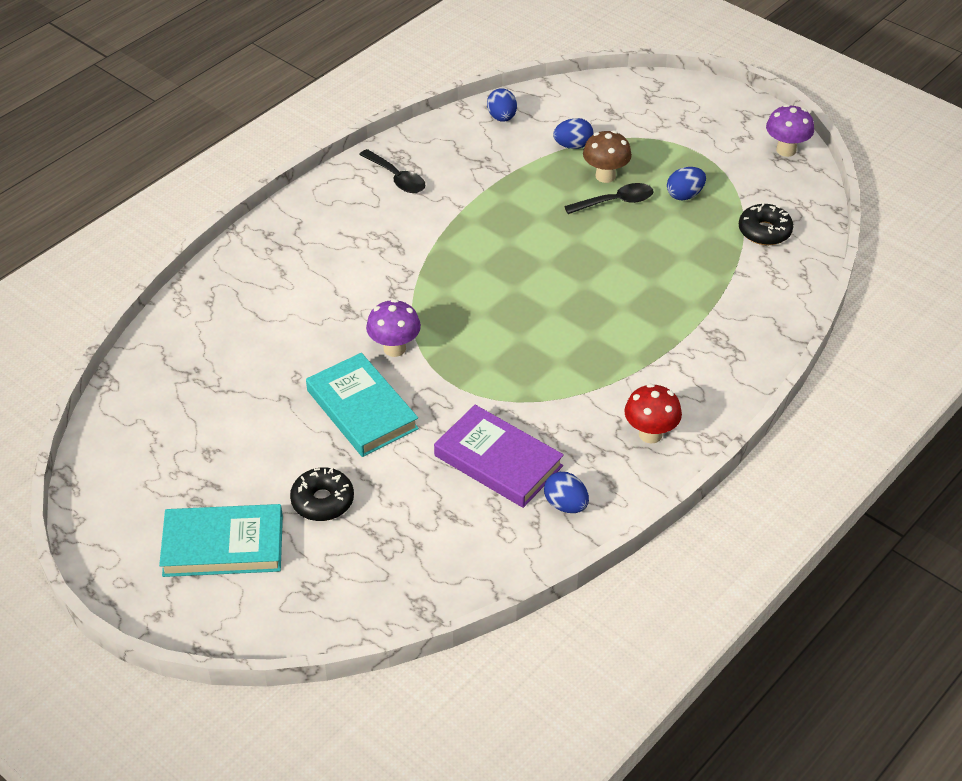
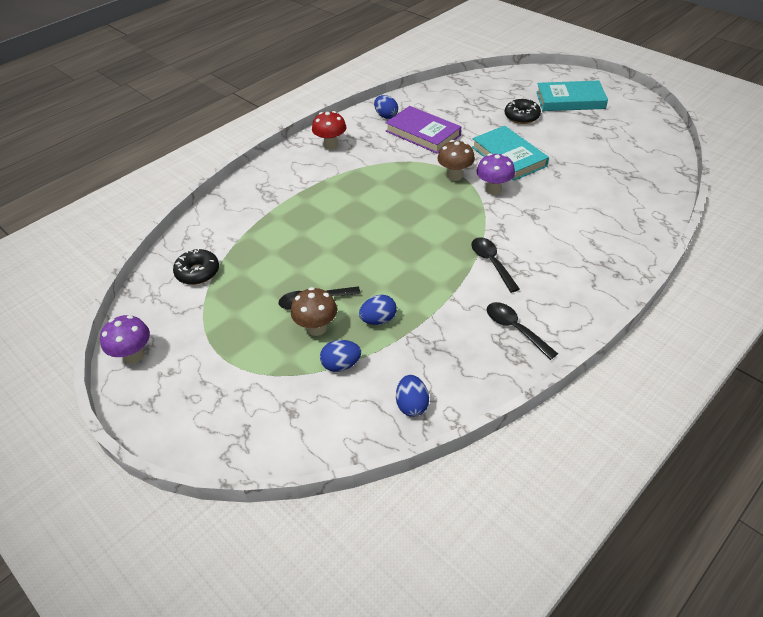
camera: 175 degrees left, 0 degrees up
(411, 245) = (491, 263): none -> black spoon
(448, 372) = (455, 176): none -> brown mushroom
(684, 195) = (250, 307): blue egg -> blue egg (378, 320)

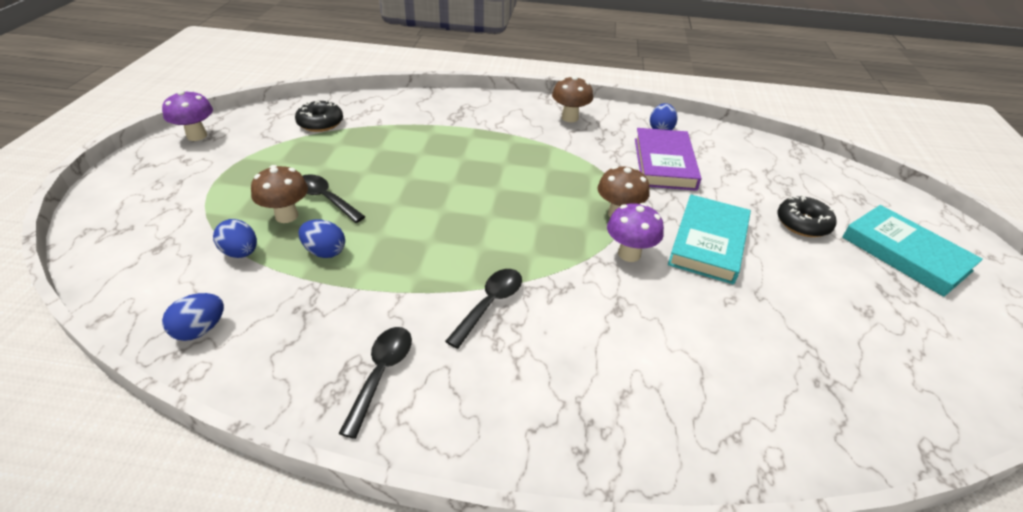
camera: 50 degrees right, 5 degrees down
(331, 145) = (570, 118): red mushroom -> brown mushroom

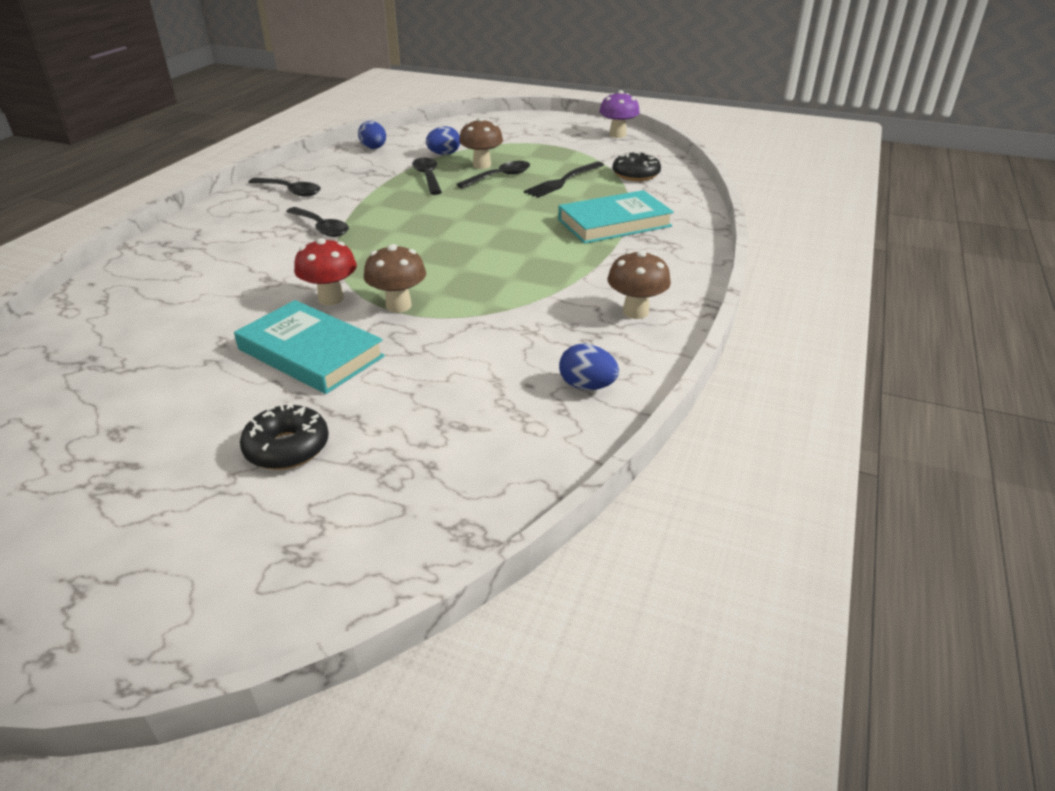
camera: 105 degrees right, 5 degrees down
(325, 252) = (428, 177): blue egg -> black spoon
(337, 159) = (563, 181): none -> black fork
(629, 254) = (331, 299): purple mushroom -> red mushroom
(664, 163) = (489, 364): purple book -> none
(905, 254) = (152, 531): turquoise book -> turquoise book (614, 223)

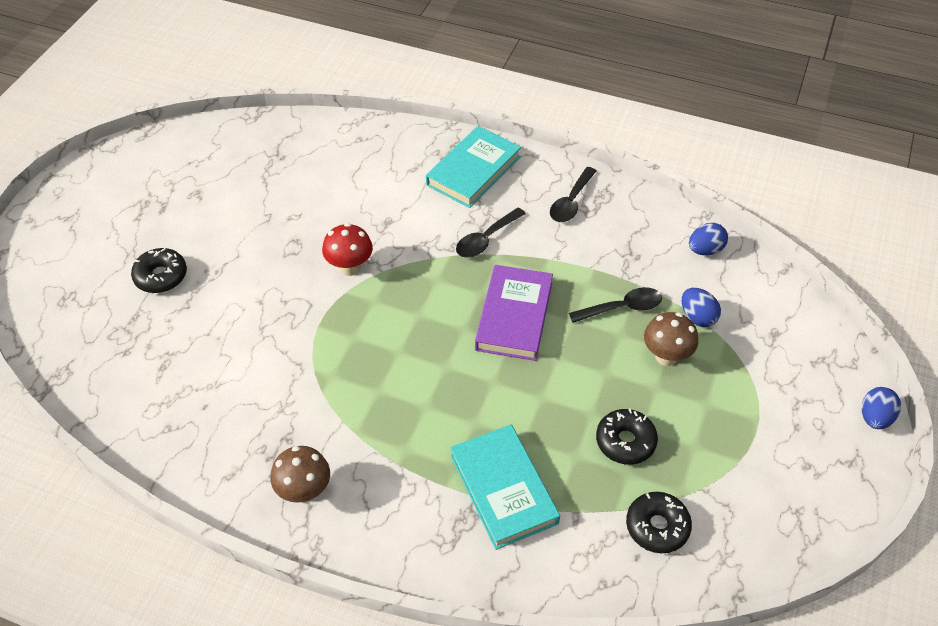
camera: 90 degrees right, 15 degrees up
(310, 353) = (270, 269): turquoise book -> turquoise book (473, 171)
(398, 306) = (334, 313): brown mushroom -> none
(426, 217) = (514, 316): none -> purple book
(500, 177) = (630, 376): black spoon -> none
(563, 181) = (625, 441): black fork -> black donut
(587, 386) = (195, 445): blue egg -> blue egg (875, 418)
(617, 135) = (815, 517): purple mushroom -> none

